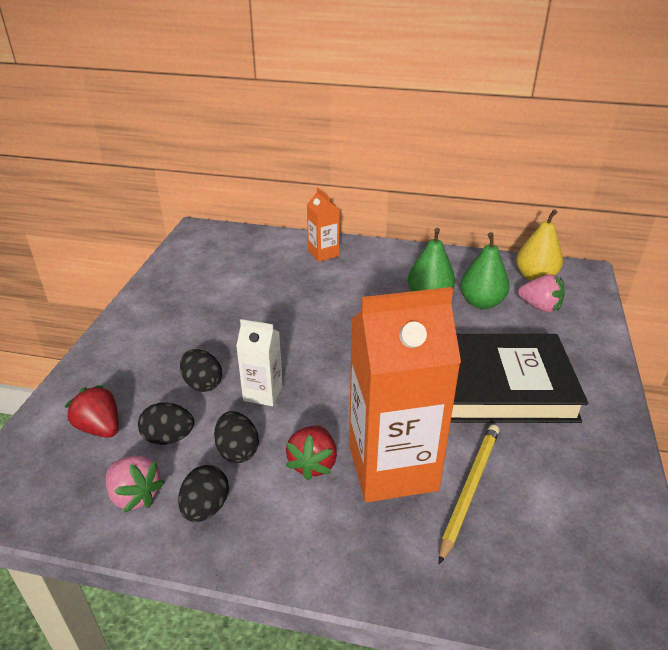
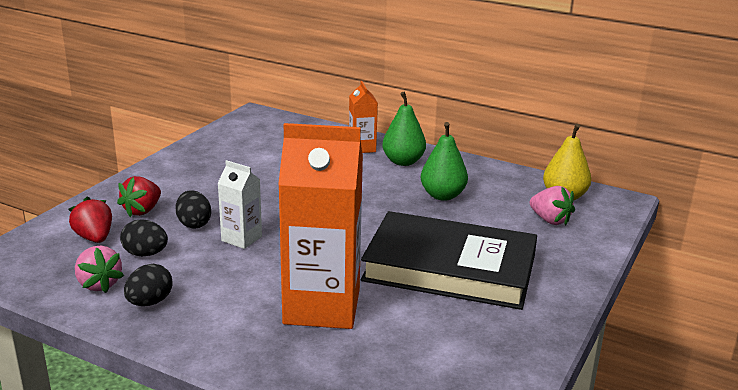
camera: 15 degrees right, 10 degrees down
(237, 451) = (196, 272): black egg -> none
(313, 463) = (255, 292): red strawberry -> red strawberry (142, 211)
(469, 489) = (380, 333): yellow pencil -> none
(481, 302) = (492, 208): green pear -> green pear (403, 161)

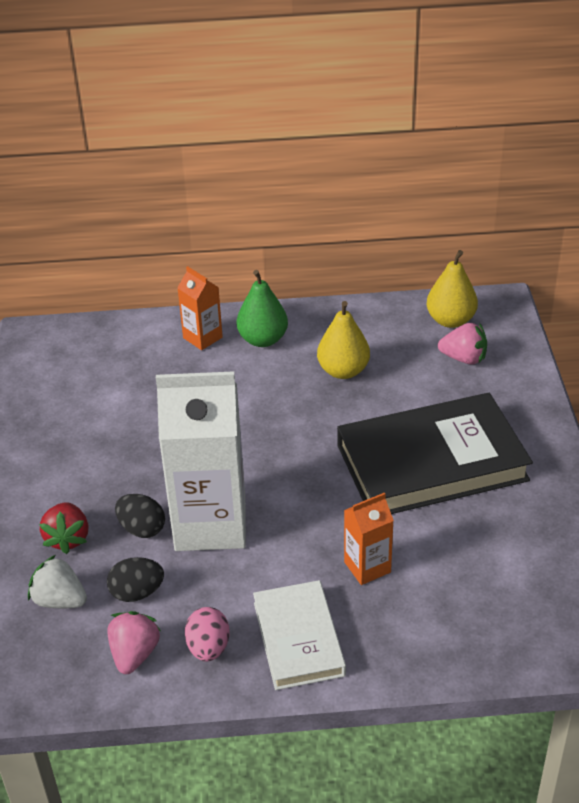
camera: 30 degrees left, 15 degrees up
(94, 238) = (60, 600): red strawberry -> white strawberry
(99, 284) = (134, 654): pink strawberry -> pink strawberry turned 105 degrees counterclockwise
(150, 302) = (208, 648): black egg -> pink egg
(217, 325) = (298, 639): none -> white book
(241, 239) = (210, 524): white carton -> white carton, size x2.09
(322, 307) = (367, 567): orange carton -> orange carton, size x0.48
(442, 195) = (343, 371): green pear -> yellow pear

